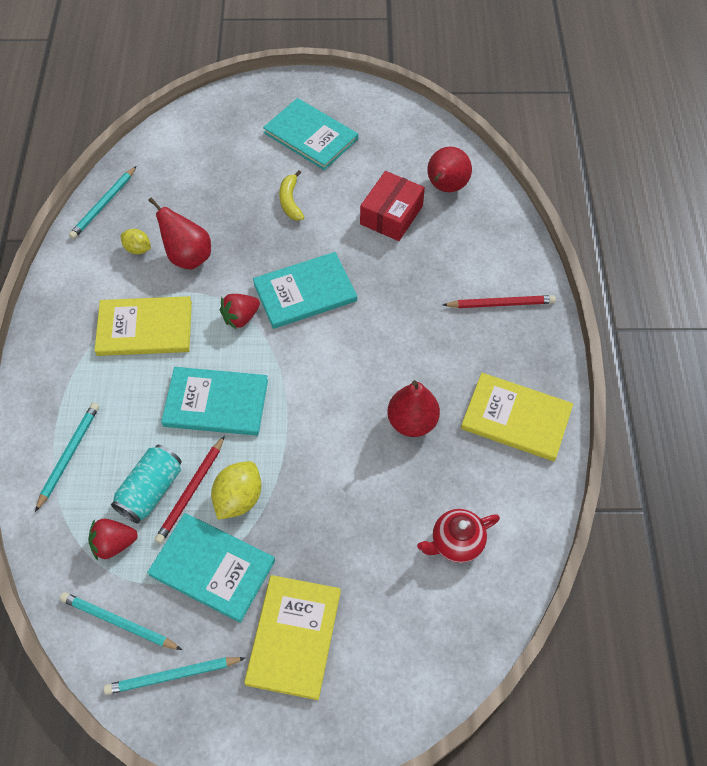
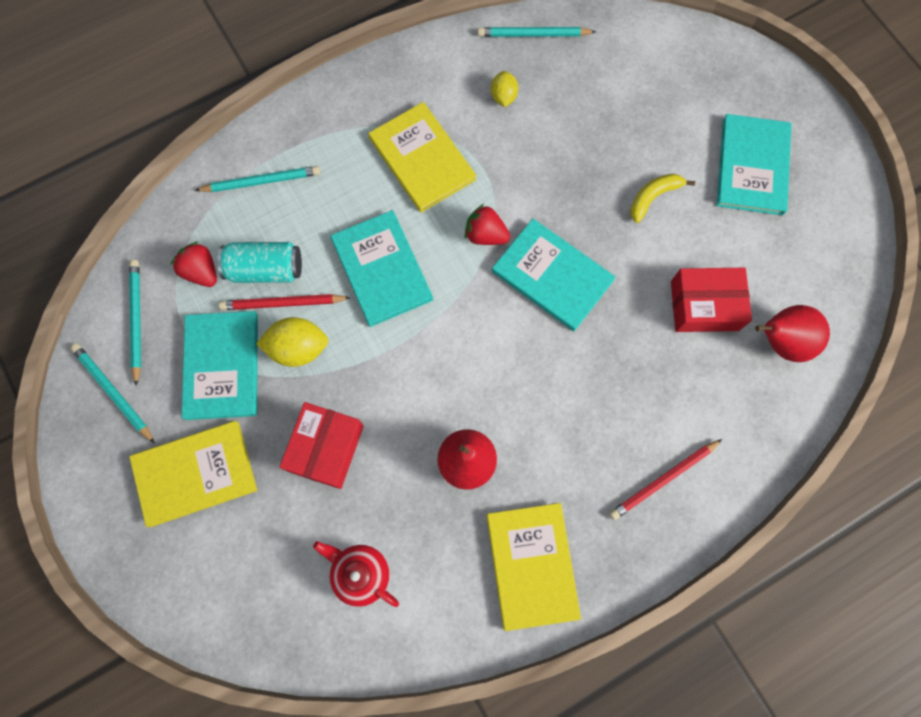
camera: 60 degrees right, 15 degrees up
(188, 257) = (523, 145): red pear -> none
(338, 519) = (326, 448): none -> red box
(500, 304) = (663, 479): red pencil -> red pencil turned 90 degrees clockwise

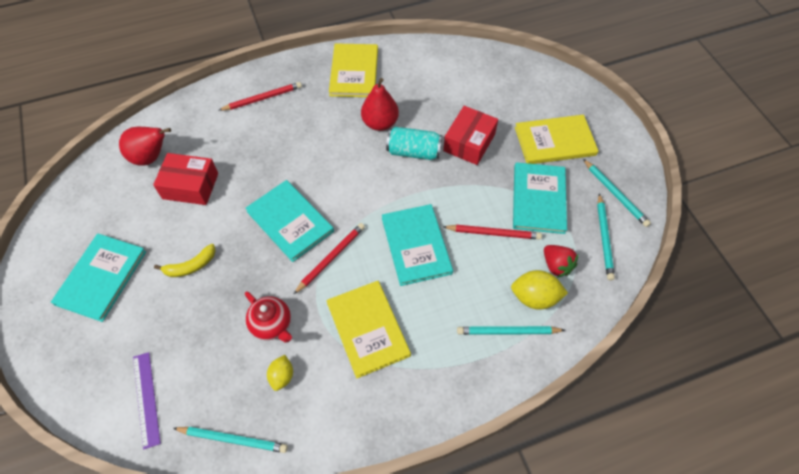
camera: 170 degrees left, 15 degrees down
(265, 269) = (506, 259): turquoise can -> turquoise can (414, 152)
(298, 348) = (484, 202): yellow lemon -> yellow lemon (534, 297)
(360, 573) = (454, 81): red teapot -> red teapot (272, 325)
(485, 235) = (331, 258): red strawberry -> red pencil
(635, 55) = (146, 399): none -> purple ruler

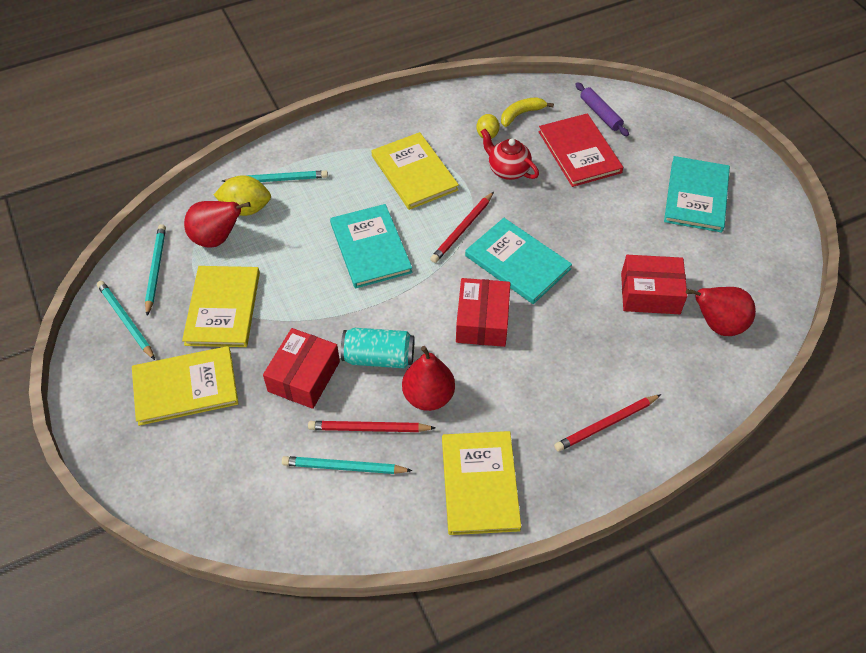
camera: 175 degrees right, 5 degrees down
(146, 399) = (600, 114): purple ruler -> purple rolling pin
(191, 266) = (609, 212): yellow banana -> yellow banana (521, 114)
(191, 343) = (579, 152): none -> red book
(233, 439) = (516, 95): turquoise pencil -> turquoise pencil (344, 467)
(331, 173) = (482, 321): none -> red box
(493, 233) = (282, 266): red pencil -> red pencil (369, 428)
(538, 199) = (223, 308): turquoise book -> yellow book
(556, 265) = (217, 239): red strawberry -> red pear

